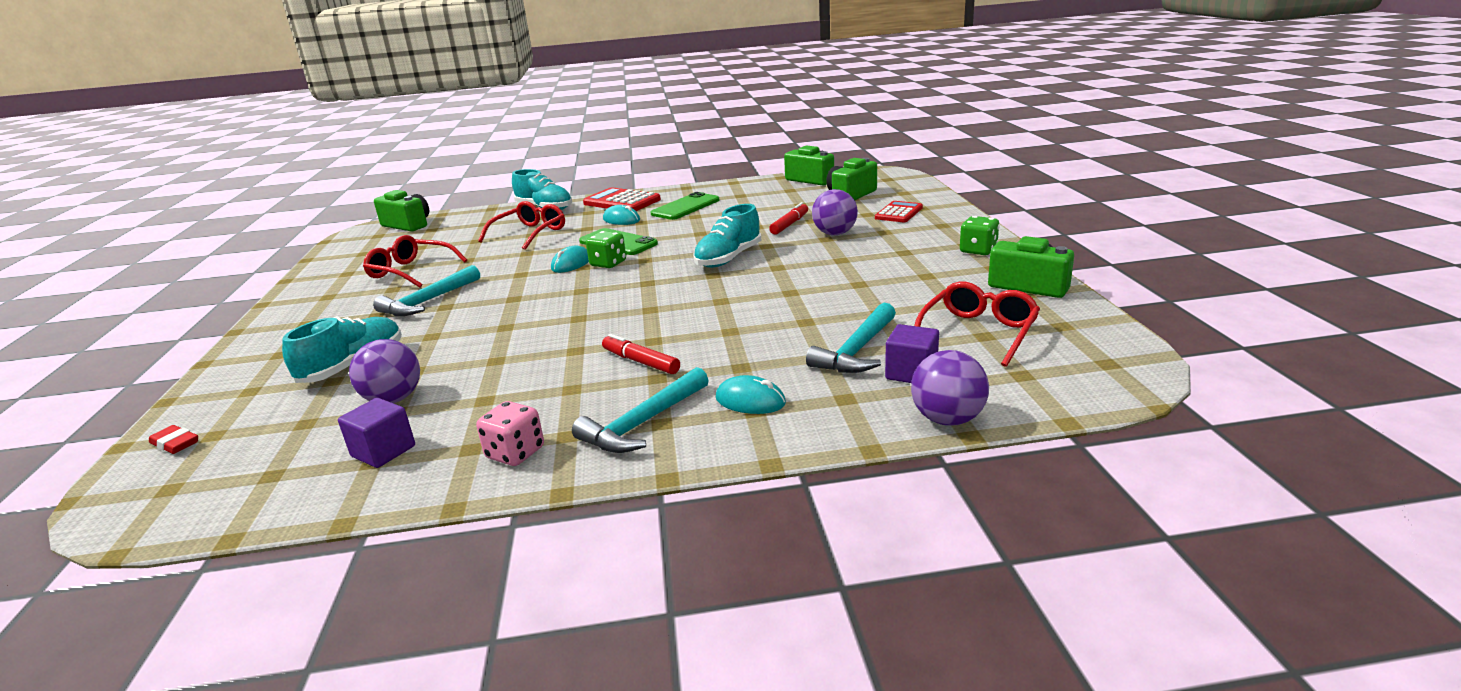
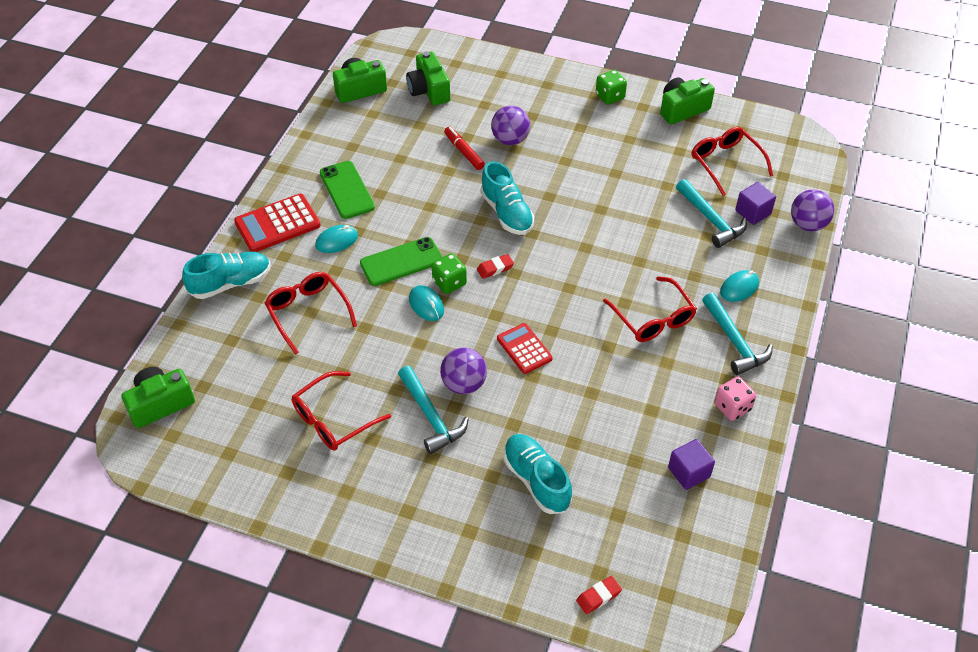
camera: 65 degrees left, 25 degrees up
(393, 399) = (615, 460): purple ball -> purple ball (464, 384)
(640, 362) = (653, 318): red marker -> red glasses
(645, 274) = (495, 268): none -> red eraser
(898, 213) = (500, 89): red calculator -> red calculator (524, 349)

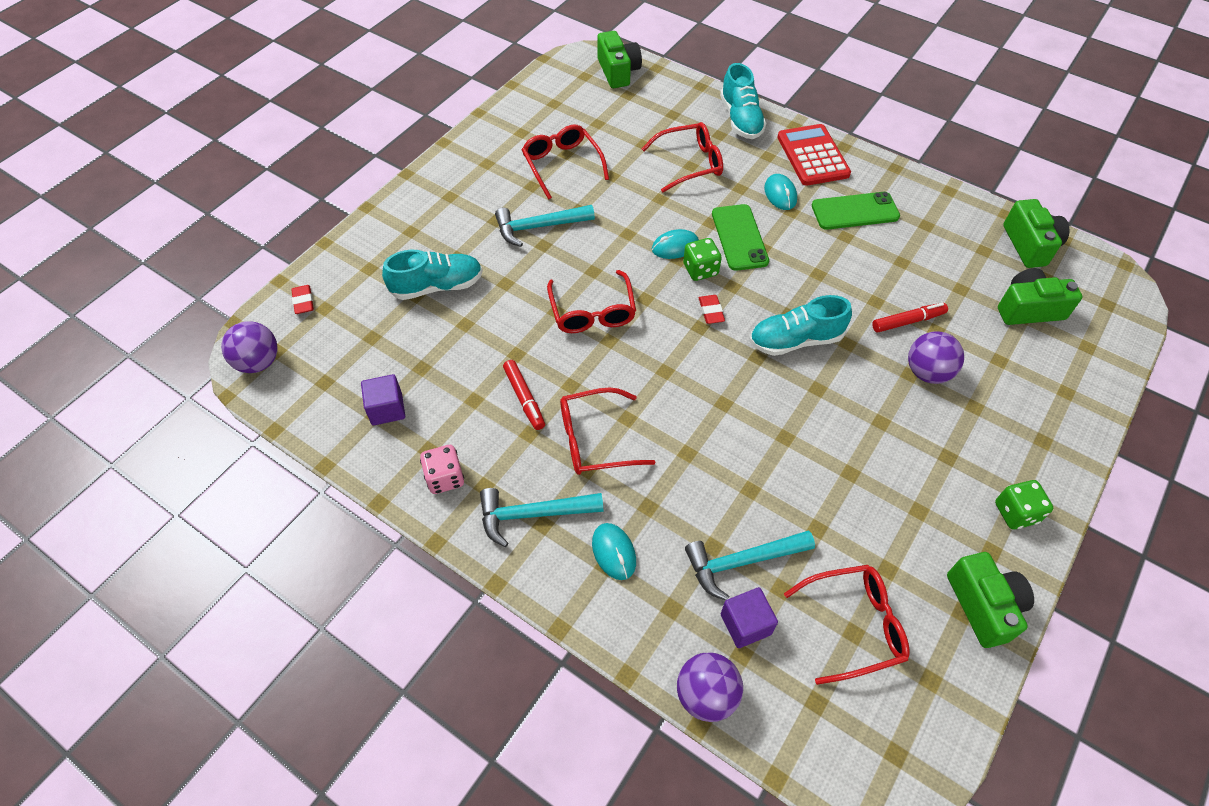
camera: 105 degrees right, 5 degrees up
(464, 384) = (566, 256): purple ball -> purple ball (258, 362)
(524, 349) = (592, 312): red calculator -> red glasses
(634, 374) = (524, 398): none -> red marker

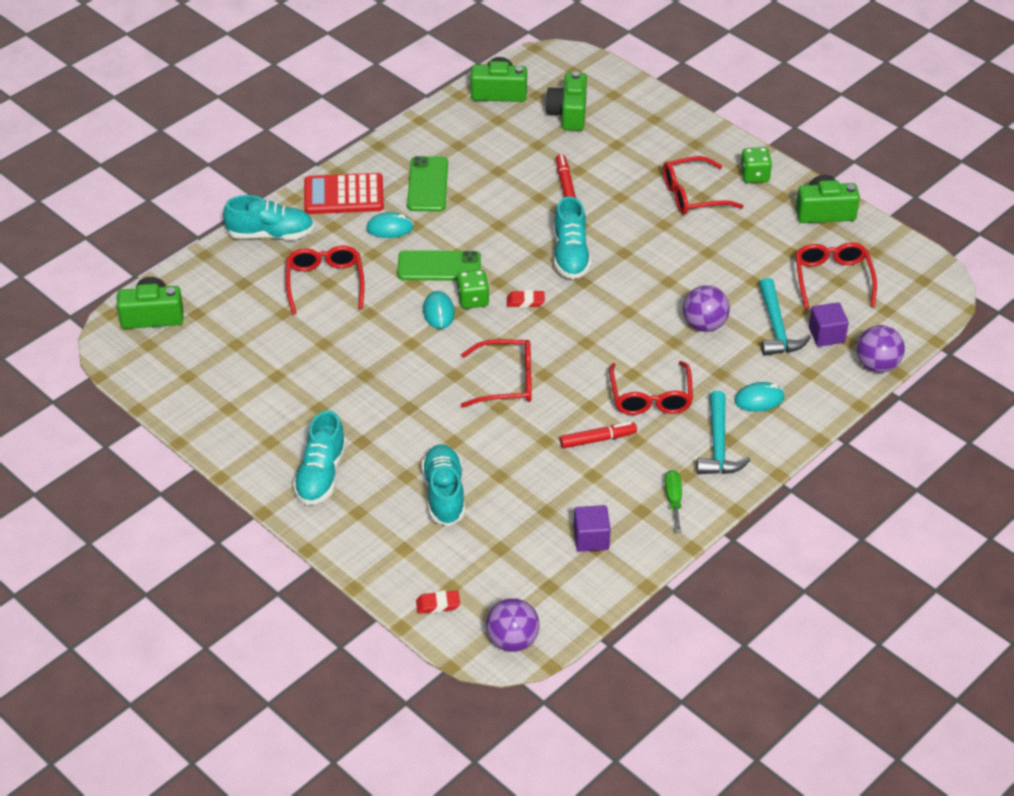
camera: 80 degrees left, 10 degrees down
(445, 478) = (673, 500): pink dice -> green screwdriver
(452, 200) = (321, 475): none -> turquoise shoe
(539, 227) = (382, 408): turquoise hammer -> none
(562, 165) = (294, 380): red glasses -> red glasses (693, 195)
(927, 372) = (620, 186): purple ball -> purple ball (704, 325)

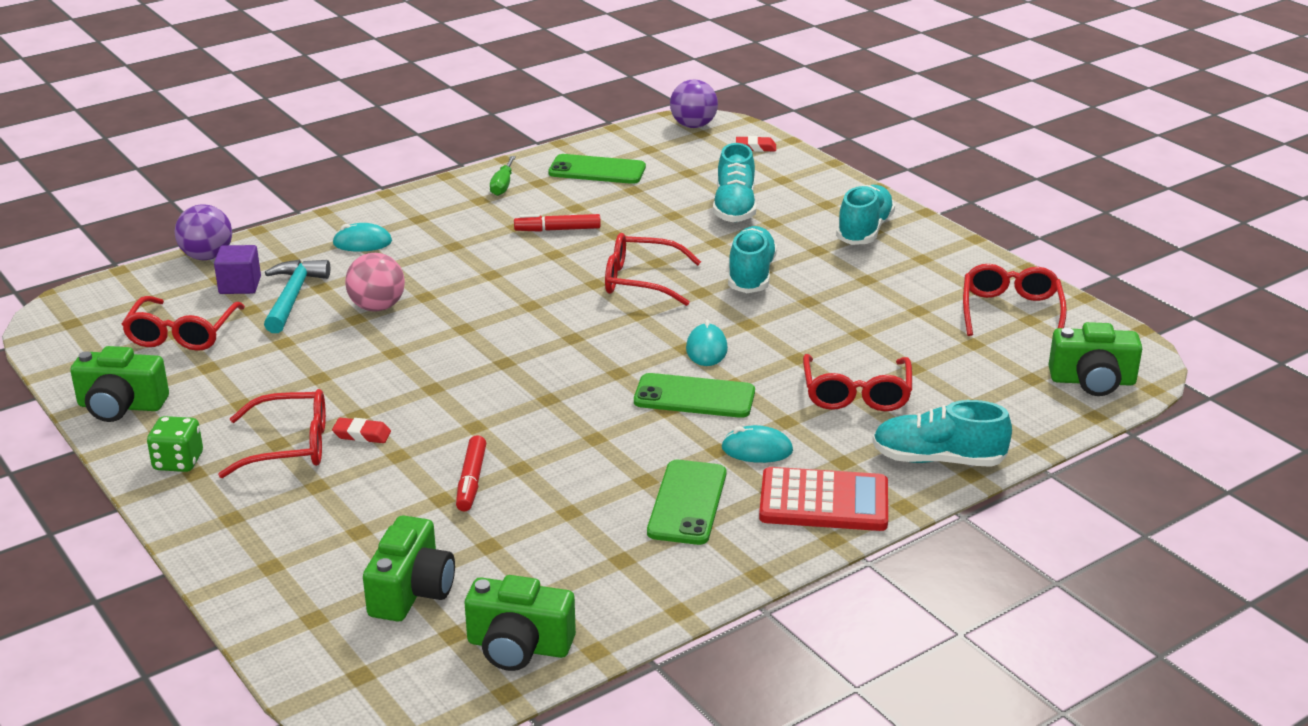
camera: 170 degrees left, 15 degrees down
(473, 300) = (658, 357): green dice -> none
(525, 301) = (590, 349): red eraser -> red eraser (362, 434)
(570, 255) = (507, 392): turquoise shoe -> turquoise shoe (751, 275)
(591, 538) = (597, 170): purple cube -> green phone
(650, 397) = (481, 254): red glasses -> red glasses (1011, 311)
(704, 325) = (377, 307): purple ball -> pink ball
(718, 445) = (432, 215): turquoise hammer -> none

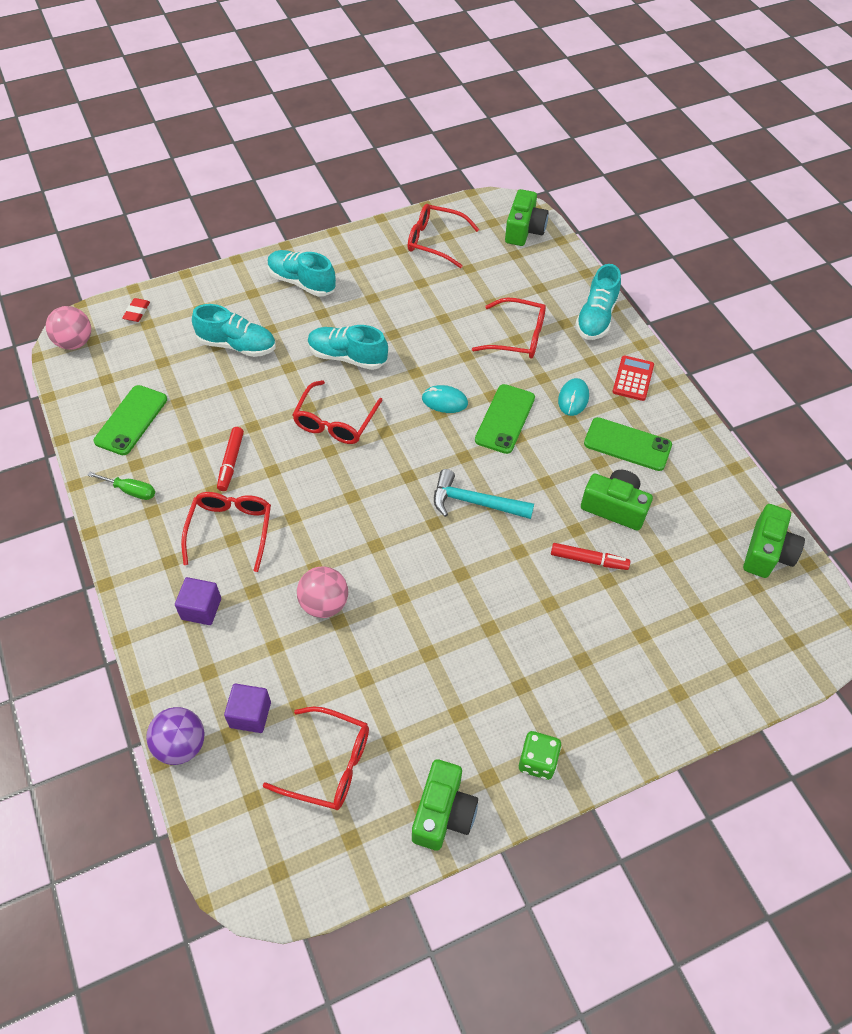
camera: 80 degrees left, 25 degrees up
(289, 446) = (527, 677): red glasses -> red glasses (230, 530)
(293, 297) = (286, 670): turquoise hammer -> turquoise hammer (475, 502)
(362, 243) = (201, 609): turquoise mouse -> purple cube
(362, 434) = (519, 626): red eraser -> none
(411, 591) = (711, 606): green camera -> green camera (614, 507)
(693, 126) = (74, 342): purple ball -> pink ball
(824, 501) = (633, 378): red calculator -> red calculator, size x0.65

